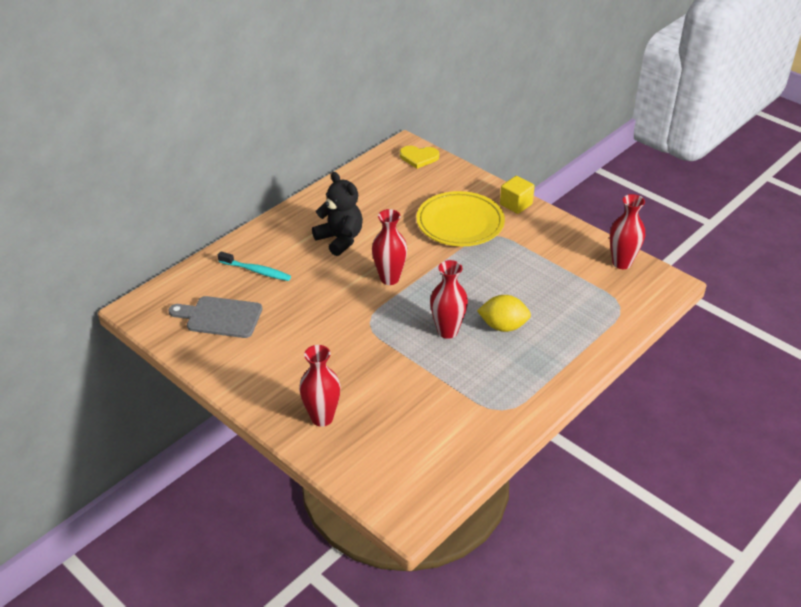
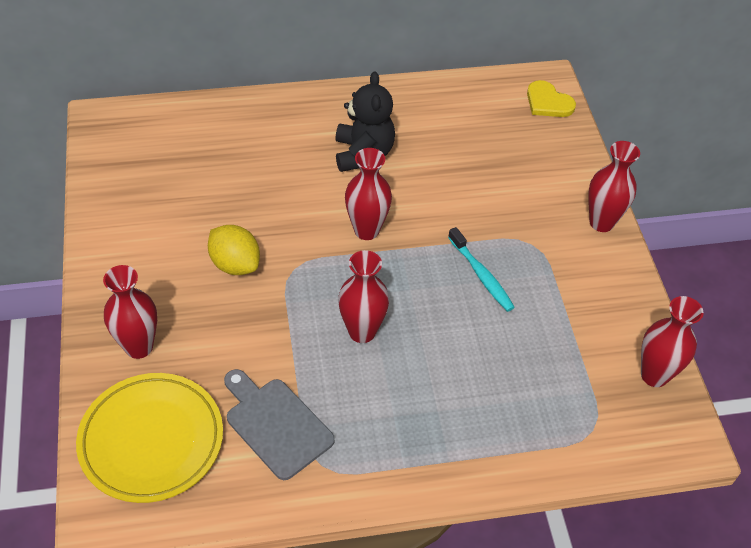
camera: 35 degrees right, 10 degrees up
(220, 317) = (162, 173): grey cutting board -> grey cutting board (276, 424)
(256, 271) = (246, 142): turquoise toothbrush -> turquoise toothbrush (481, 275)
(460, 223) = (511, 209): yellow plate -> yellow plate (151, 440)
(503, 326) = (428, 365): yellow lemon -> yellow lemon (235, 264)
(516, 204) = (601, 222): yellow cube -> red vase

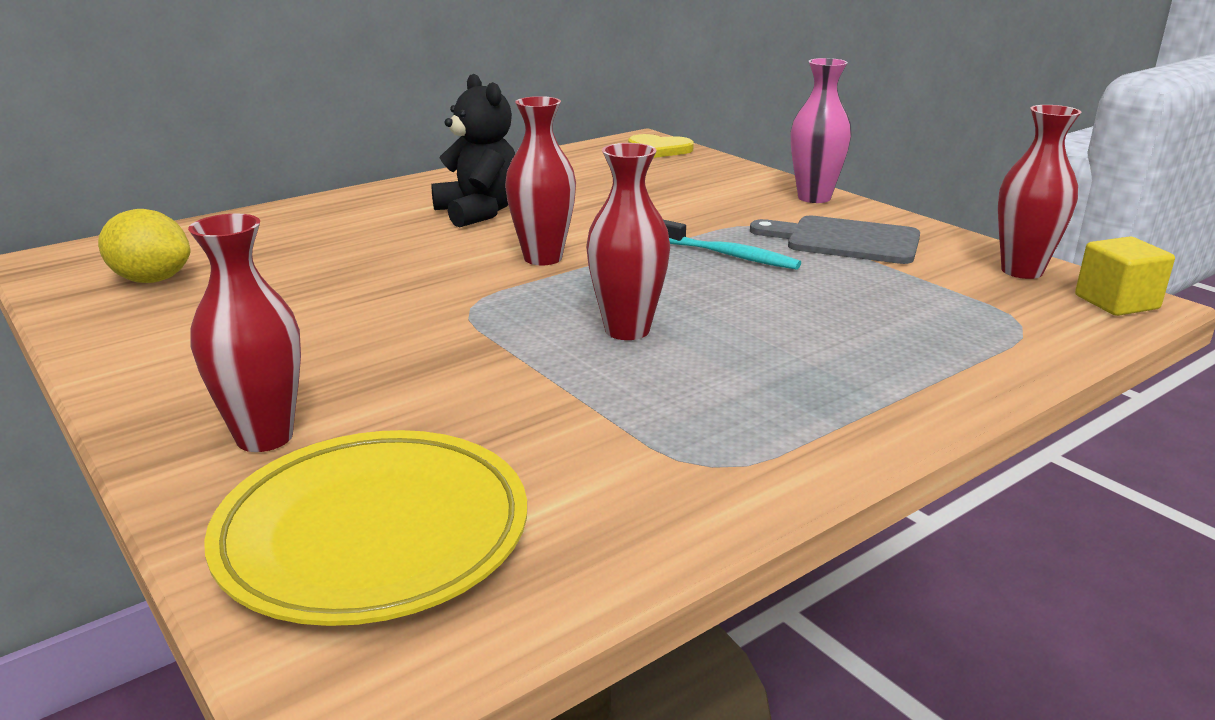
camera: 25 degrees left, 25 degrees down
(235, 264) = (374, 323): yellow lemon -> yellow lemon (151, 280)
(276, 424) = (589, 447): grey cutting board -> grey cutting board (845, 240)
(601, 222) = (814, 198): red vase -> pink vase
(678, 435) = (1116, 302): none -> yellow cube

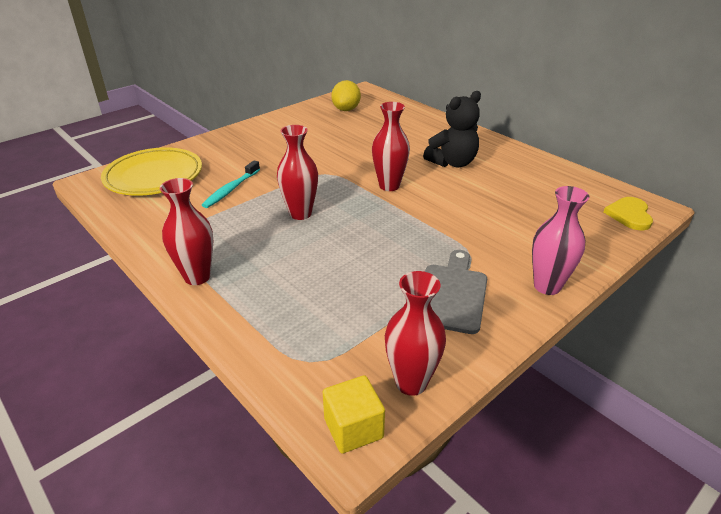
camera: 85 degrees right, 10 degrees up
(264, 437) = (217, 151): red vase -> red vase (197, 277)
(729, 255) = (408, 244): turquoise toothbrush -> turquoise toothbrush (231, 189)

